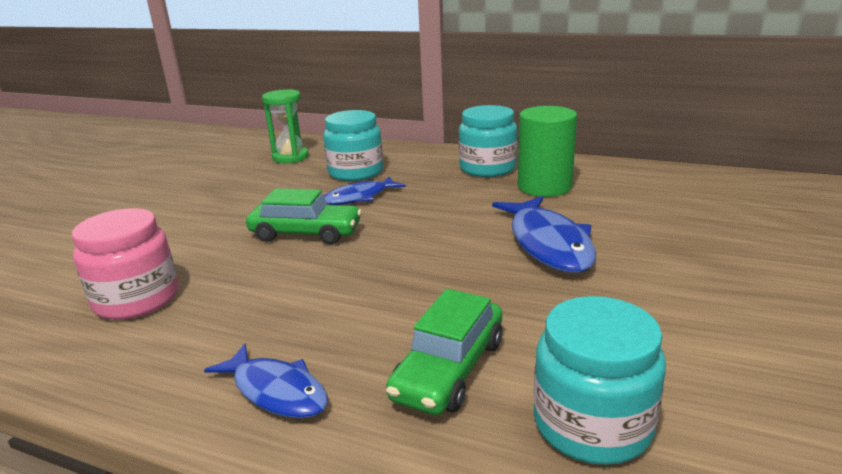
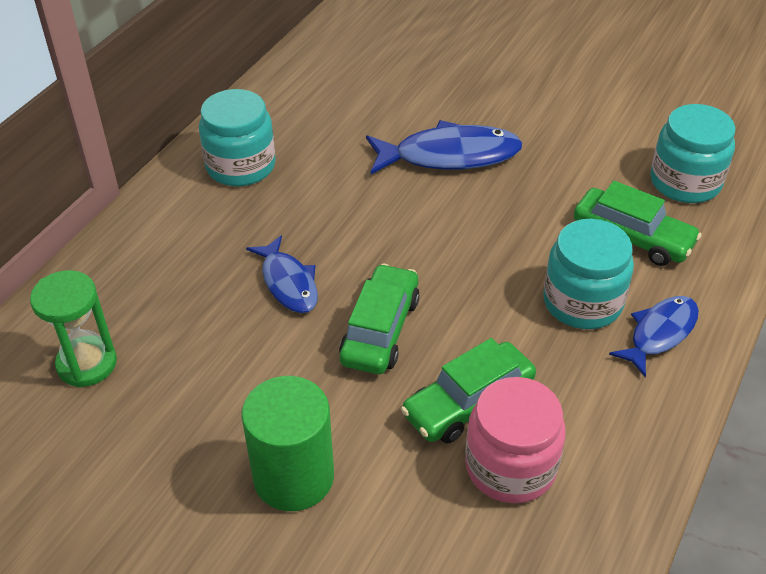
camera: 85 degrees left, 20 degrees up
(215, 276) = (468, 403): none -> green car
(356, 172) = (195, 286): turquoise jar -> turquoise jar (582, 302)
(544, 187) = (316, 134): green cylinder -> green cylinder (293, 477)

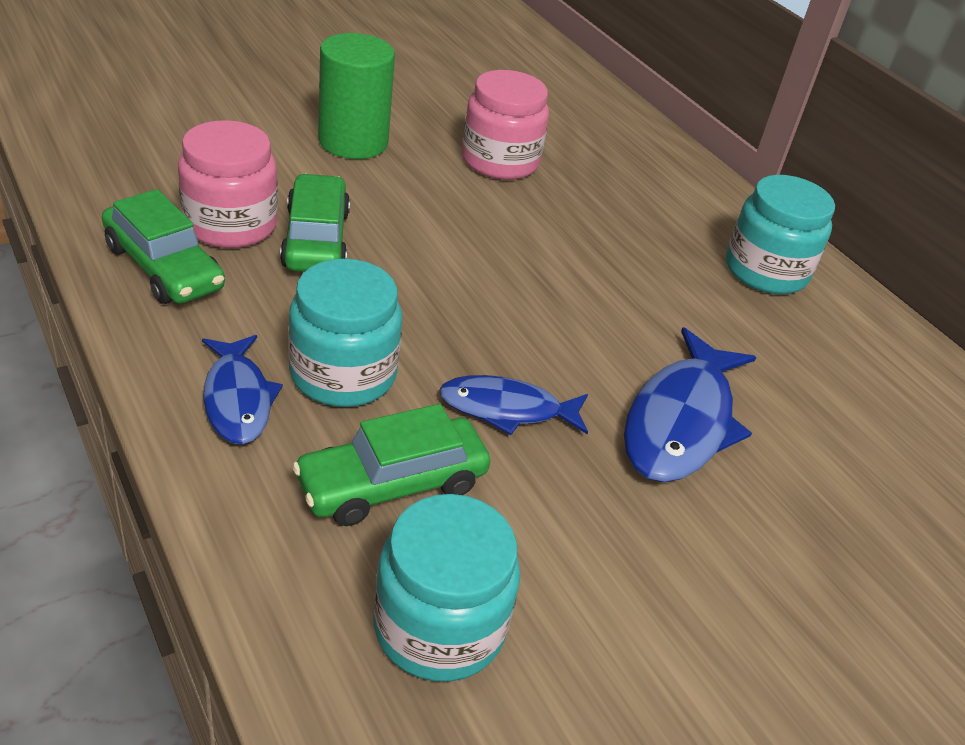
camera: 115 degrees right, 5 degrees down
(87, 364) = (558, 116): green hourglass -> none
(223, 361) = (499, 161): none -> pink jar
(288, 283) = (561, 223): blue fish -> blue fish (507, 409)
(380, 330) = (450, 239): green car -> green car (164, 267)

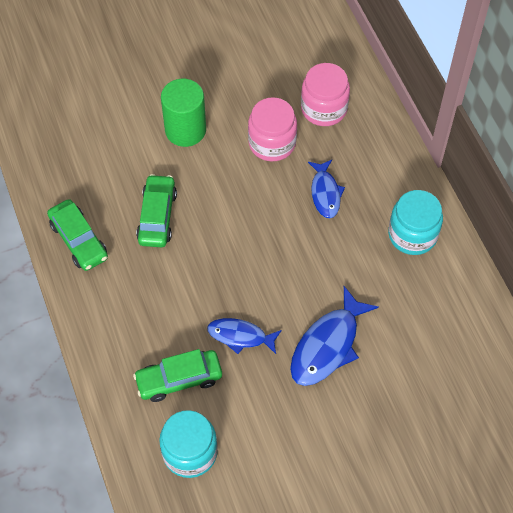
camera: 15 degrees right, 20 degrees up
(230, 224) = (113, 206): pink jar -> pink jar (324, 108)
(237, 399) = (112, 328): blue fish -> blue fish (325, 193)
(343, 374) = (163, 313): turquoise jar -> none

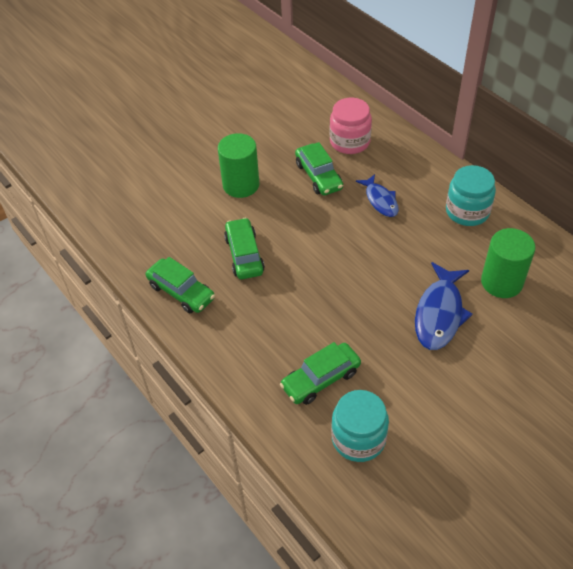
camera: 15 degrees left, 10 degrees down
(240, 336) = (360, 328): blue fish -> none
(272, 143) = (318, 176): pink jar -> green car
(409, 329) = (501, 282): none -> green cylinder

